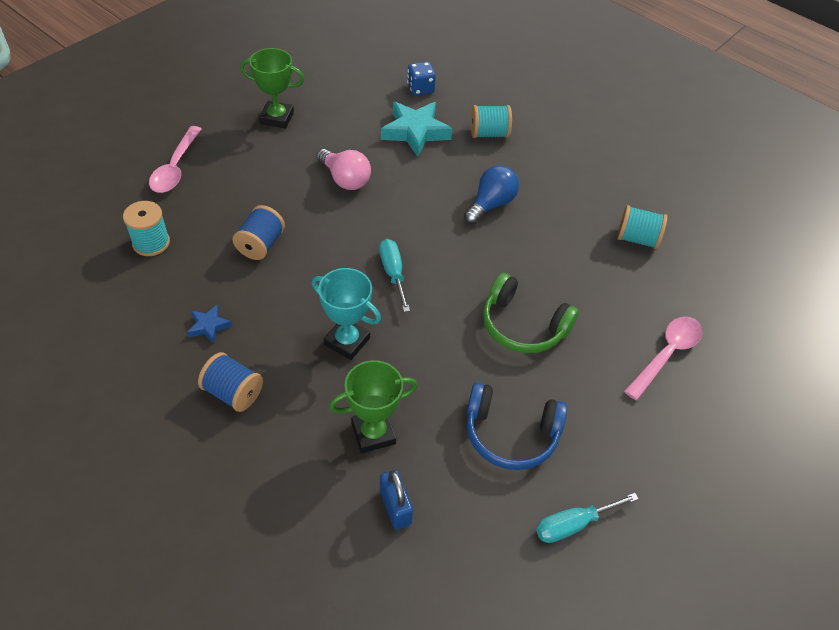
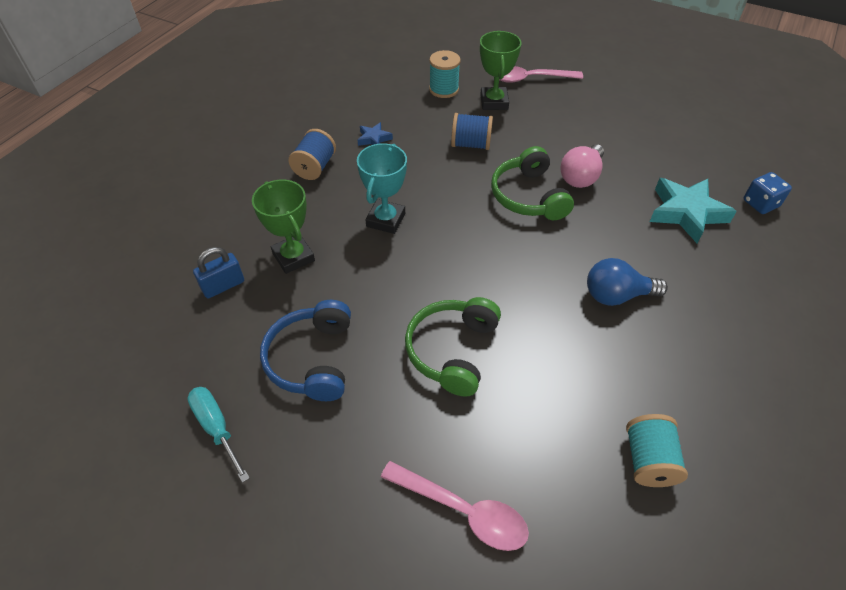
camera: 80 degrees right, 0 degrees up
(277, 118) = (631, 116): green trophy -> green trophy (494, 102)
(356, 223) = (528, 196): none -> green headphones
(393, 273) = (478, 234): turquoise screwdriver -> none
(489, 134) = (733, 275): turquoise spool -> none
(491, 204) = (617, 295): blue light bulb -> blue light bulb turned 150 degrees clockwise

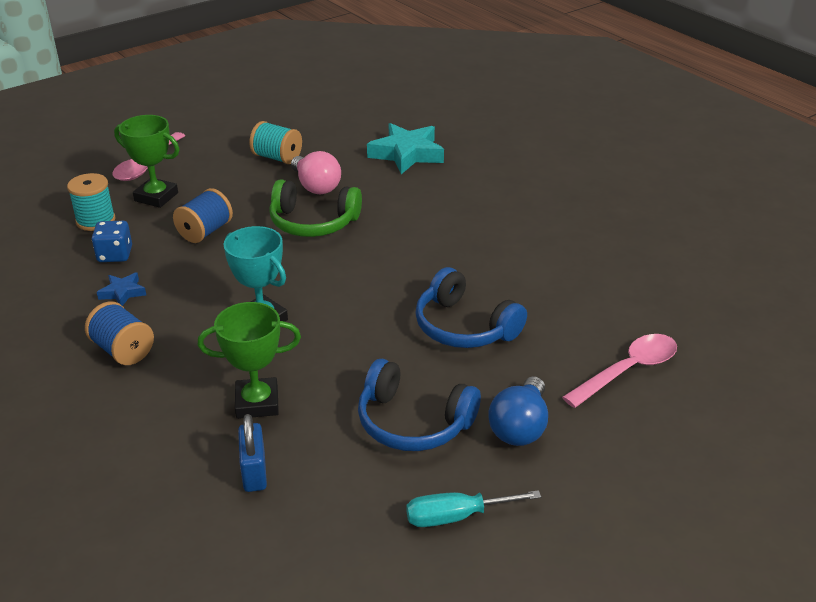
camera: 65 degrees left, 15 degrees down
(452, 351) = (464, 327): green headphones -> blue headphones
(617, 295) = (467, 219): blue light bulb -> blue light bulb (520, 427)
(648, 460) = (627, 263): turquoise spool -> turquoise spool (277, 158)
(760, 203) = (426, 120): blue dice -> blue dice (115, 255)

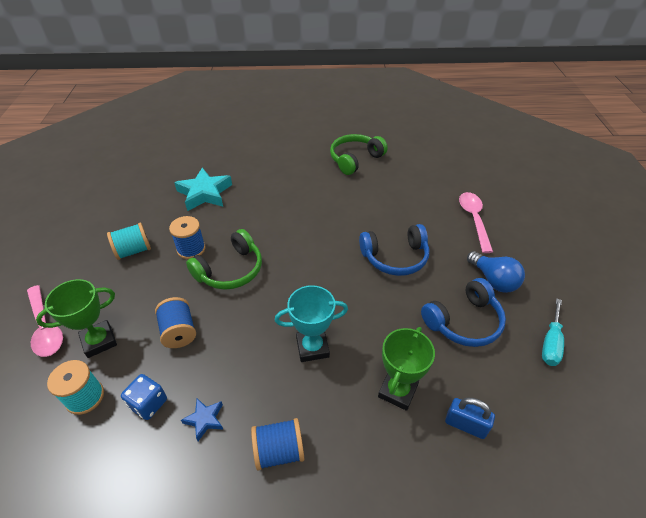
camera: 55 degrees left, 10 degrees up
(316, 186) = (191, 249): pink light bulb -> blue spool
(615, 224) = (355, 159): none -> green headphones

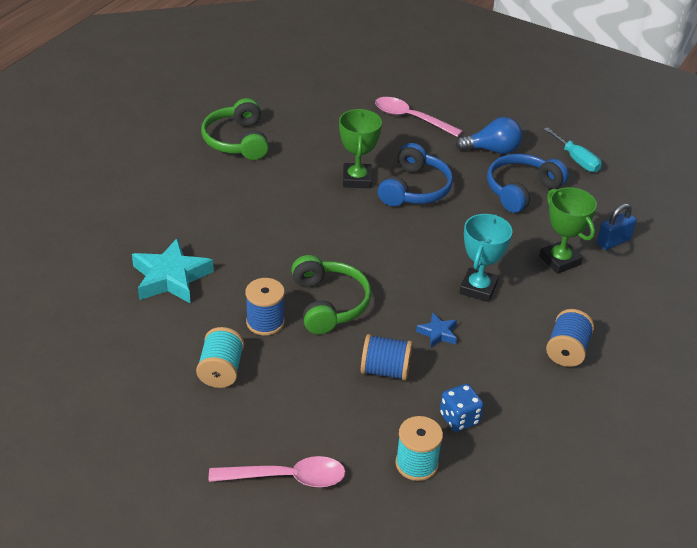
camera: 60 degrees left, 5 degrees down
(99, 341) = (347, 436): green trophy -> green trophy (357, 179)
(205, 419) = (504, 385): blue star -> blue star (437, 333)
(464, 321) = (521, 190): blue headphones -> blue headphones turned 135 degrees counterclockwise

